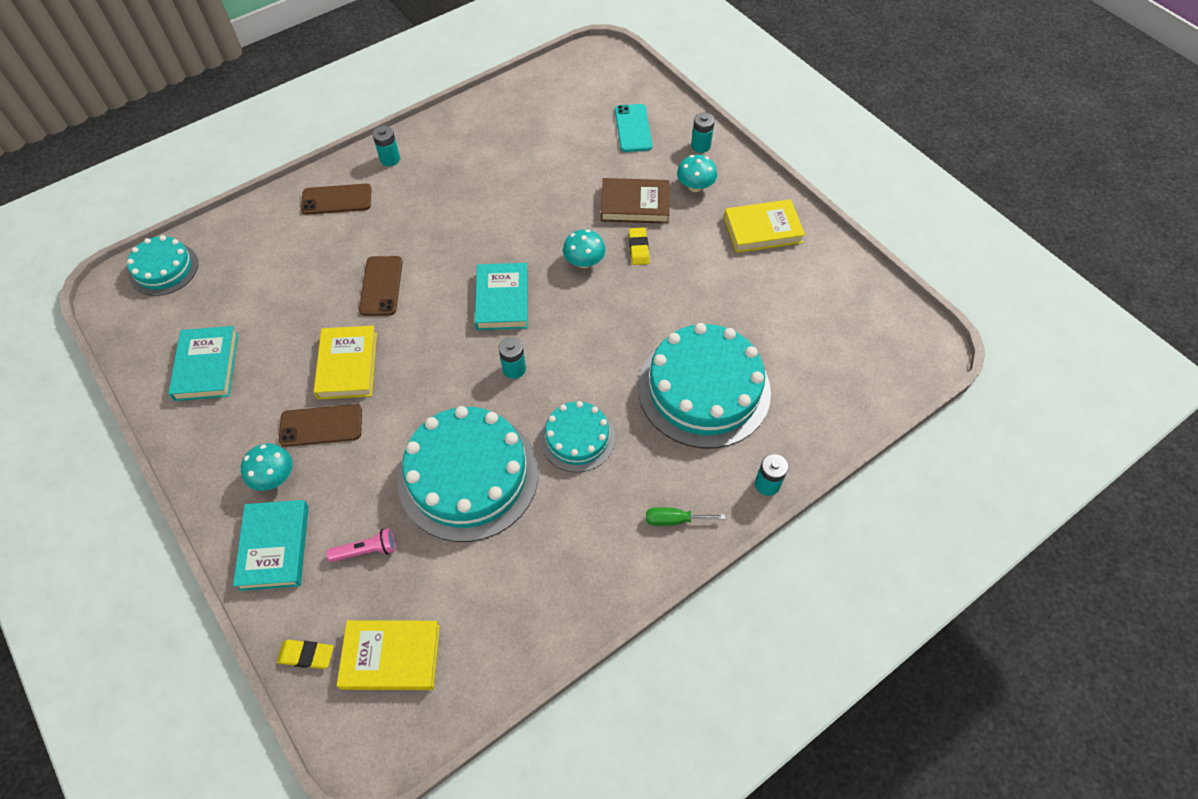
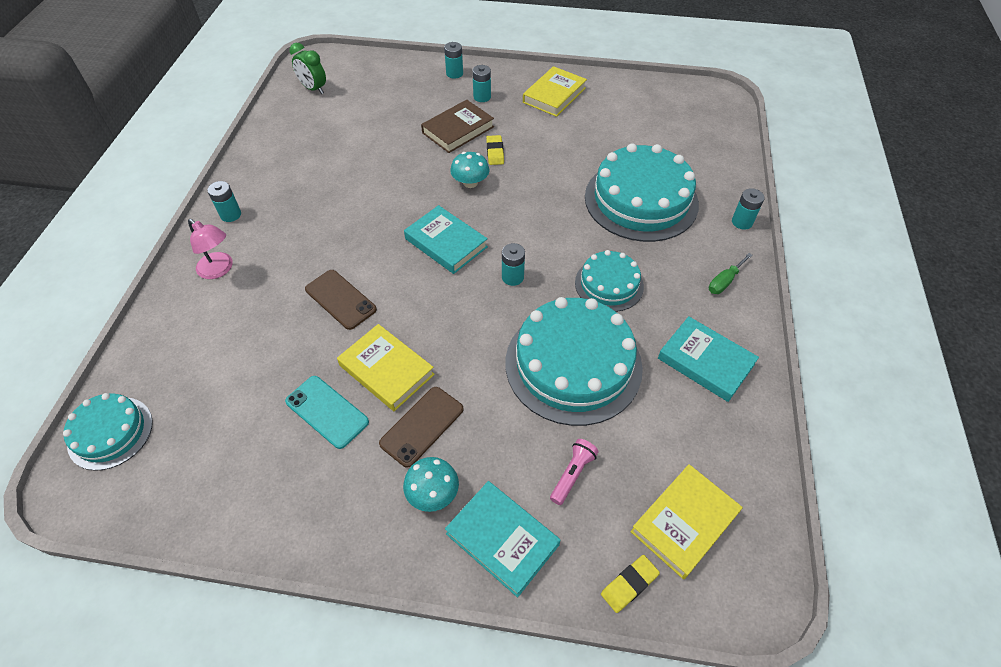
camera: 45 degrees left, 5 degrees down
(207, 366) = (260, 469): turquoise book -> turquoise book (705, 361)
(336, 199) = (219, 270): brown phone -> pink lamp
(568, 84) = (313, 89): none -> green clock
(633, 128) = (396, 89): turquoise phone -> turquoise phone (327, 411)
(638, 248) = (495, 152): yellow eraser -> yellow eraser turned 45 degrees clockwise
(695, 186) = (482, 97): turquoise mushroom -> turquoise battery

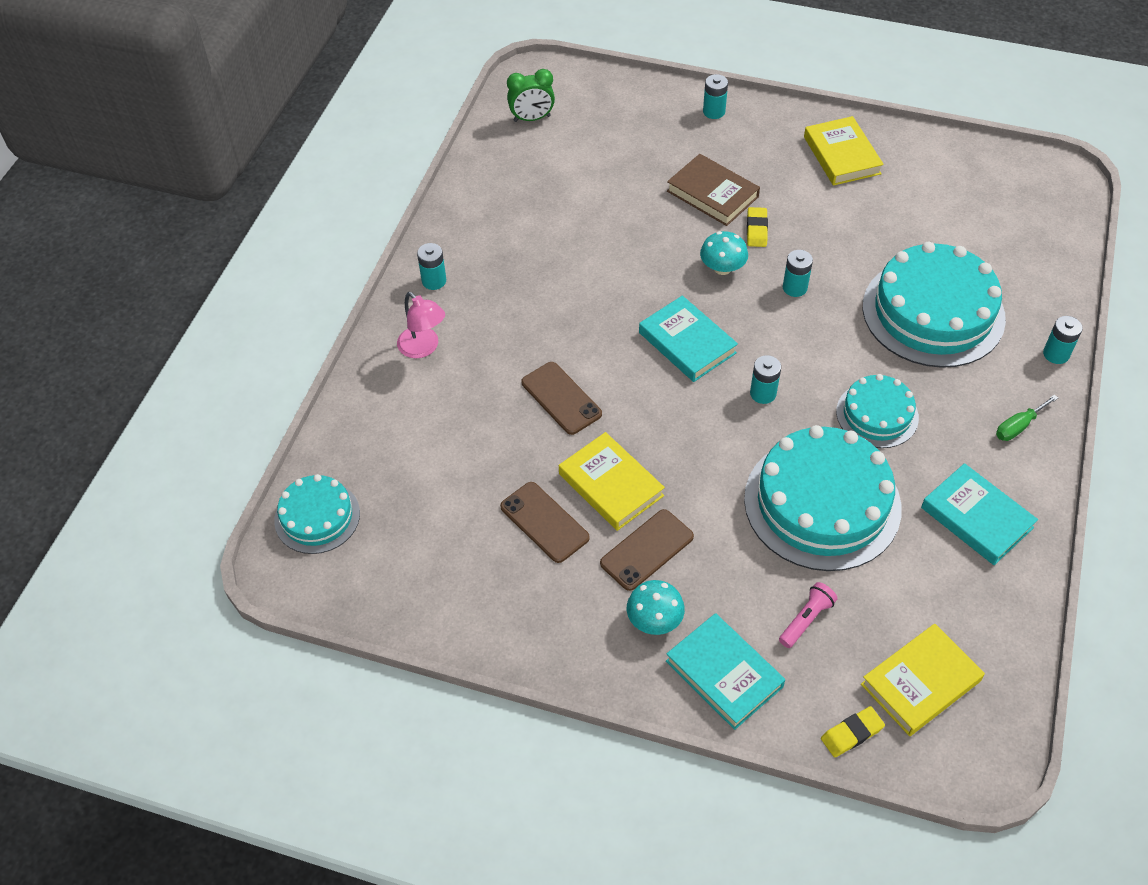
camera: 10 degrees right, 0 degrees up
(313, 89) = (532, 118): green clock -> green clock turned 60 degrees counterclockwise
(327, 411) = (544, 522): turquoise phone -> brown phone
(458, 130) = (712, 194): brown book -> brown book turned 75 degrees clockwise
(482, 97) = (747, 149): turquoise battery -> turquoise battery (794, 288)
(554, 95) = (841, 155): yellow book -> yellow book turned 60 degrees counterclockwise

